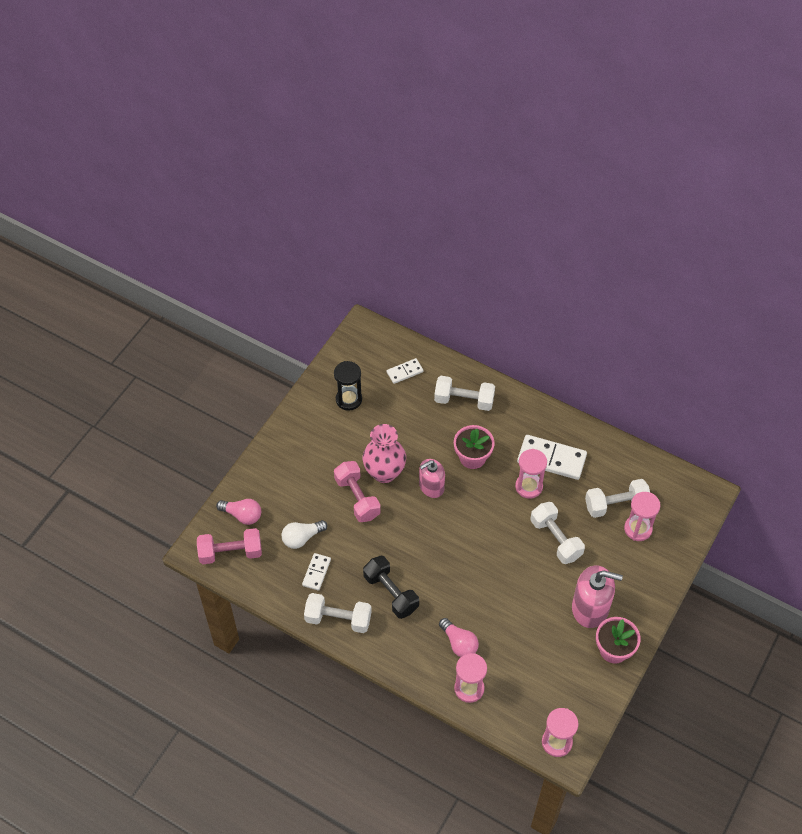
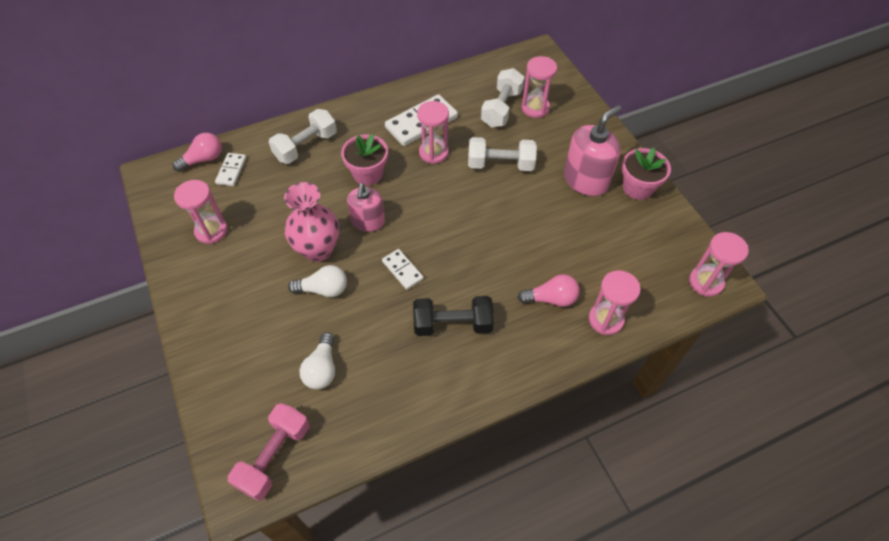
camera: 55 degrees left, 0 degrees up
(242, 515) = (241, 413): pink light bulb -> pink light bulb (203, 159)
(316, 572) = (374, 380): white domino -> white domino (402, 270)
(338, 619) = (444, 392): white dumbbell -> none
(349, 399) = (211, 231): black hourglass -> pink hourglass
(357, 498) = (323, 289): pink dumbbell -> white light bulb

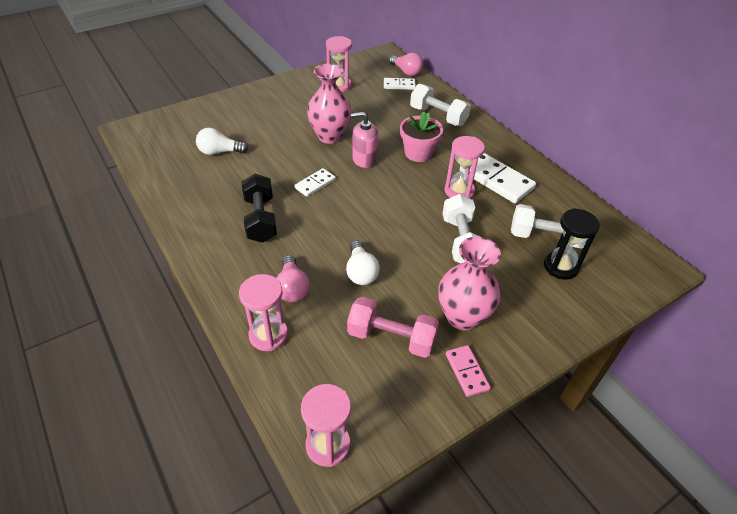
camera: 80 degrees right, 10 degrees down
(274, 456) = (152, 140): pink dumbbell -> pink dumbbell (391, 338)
(323, 289) = (291, 144): white light bulb -> white light bulb (361, 272)
(535, 108) = (560, 267): pink hourglass -> black hourglass
(586, 180) = (462, 317): pink soap dispenser -> pink vase
(637, 188) = (467, 372): pink flower pot -> pink domino

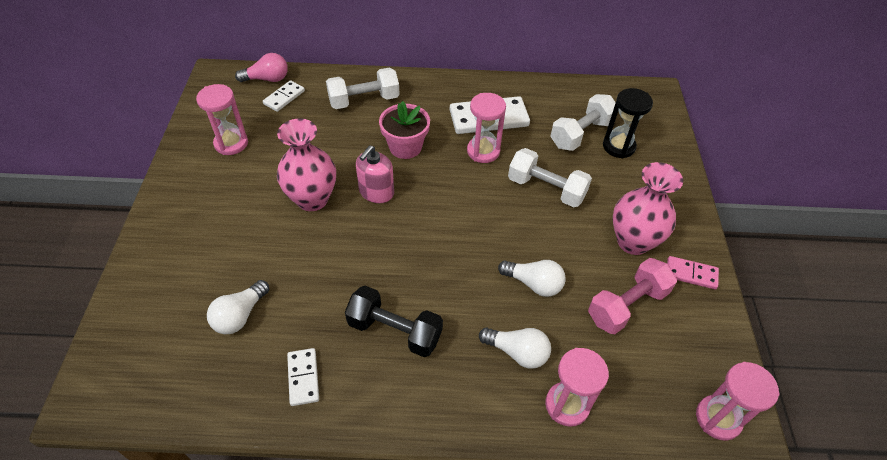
camera: 55 degrees left, 5 degrees up
(292, 288) = (517, 352): pink light bulb -> white light bulb
(315, 184) = (379, 253): white domino -> white domino (303, 377)

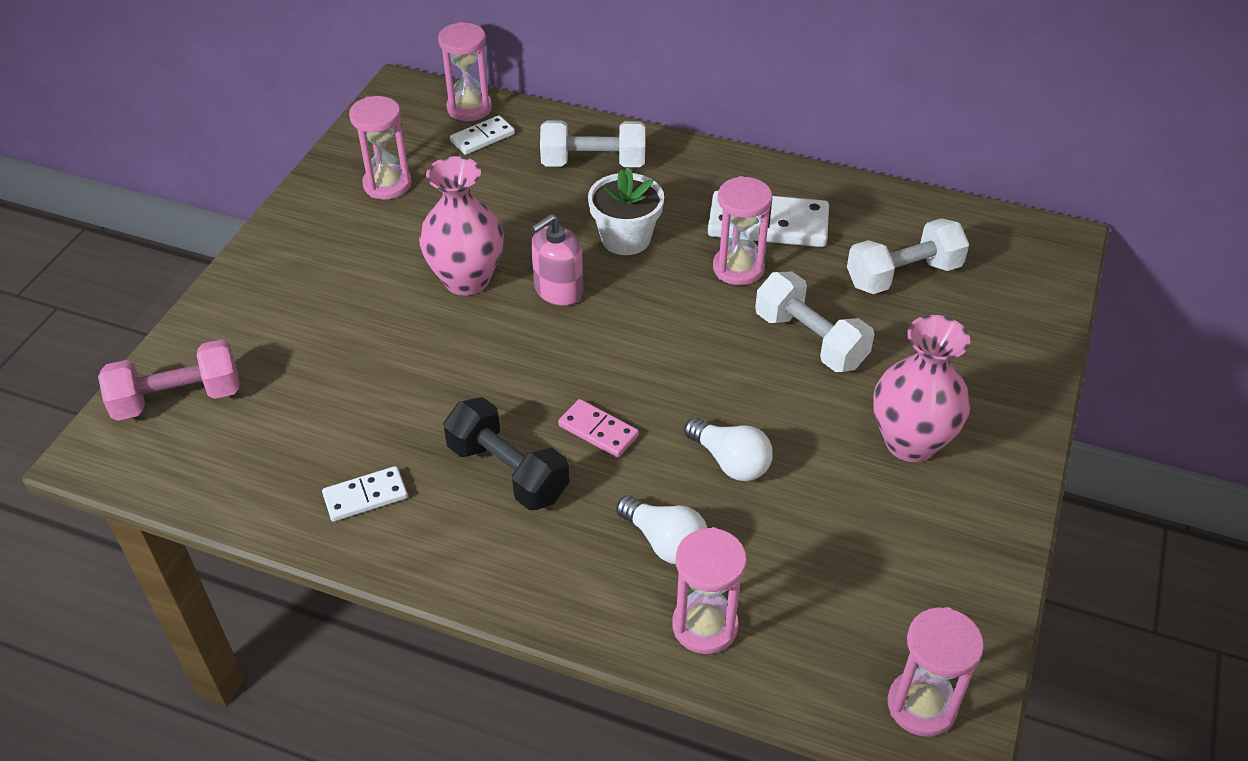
camera: 20 degrees right, 5 degrees down
(240, 315) = (315, 402): white light bulb -> none
(267, 79) = (469, 108): pink light bulb -> pink hourglass
(303, 377) = (365, 496): white domino -> white domino turned 60 degrees clockwise
(405, 147) = (625, 238): pink flower pot -> white flower pot
(618, 146) = (955, 305): black hourglass -> none
(627, 305) = (857, 524): pink dumbbell -> pink dumbbell (178, 398)
(691, 274) = (980, 508): pink domino -> pink domino (598, 430)

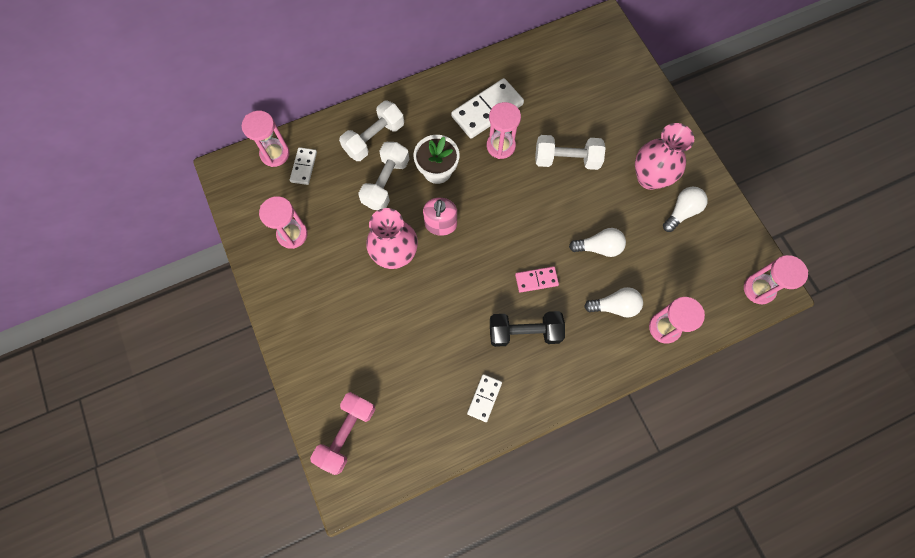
camera: 45 degrees left, 25 degrees up
(903, 275) = (567, 93): white dumbbell -> white dumbbell (386, 183)
(911, 515) = (681, 212): none -> white light bulb

